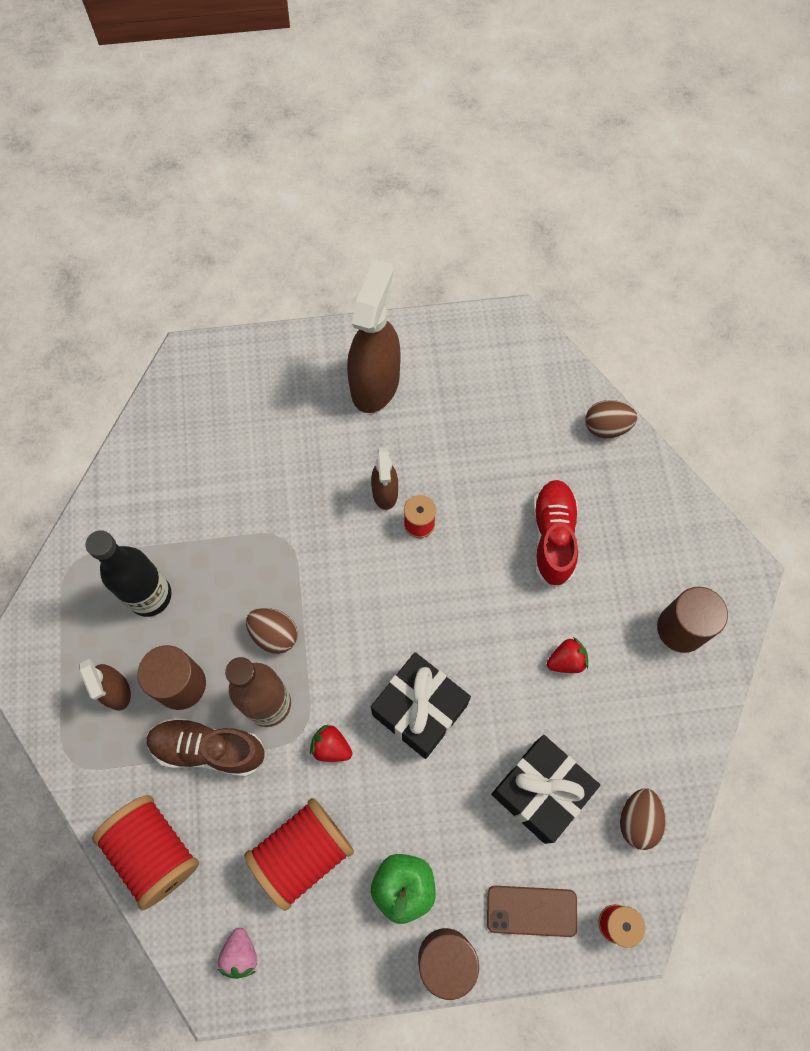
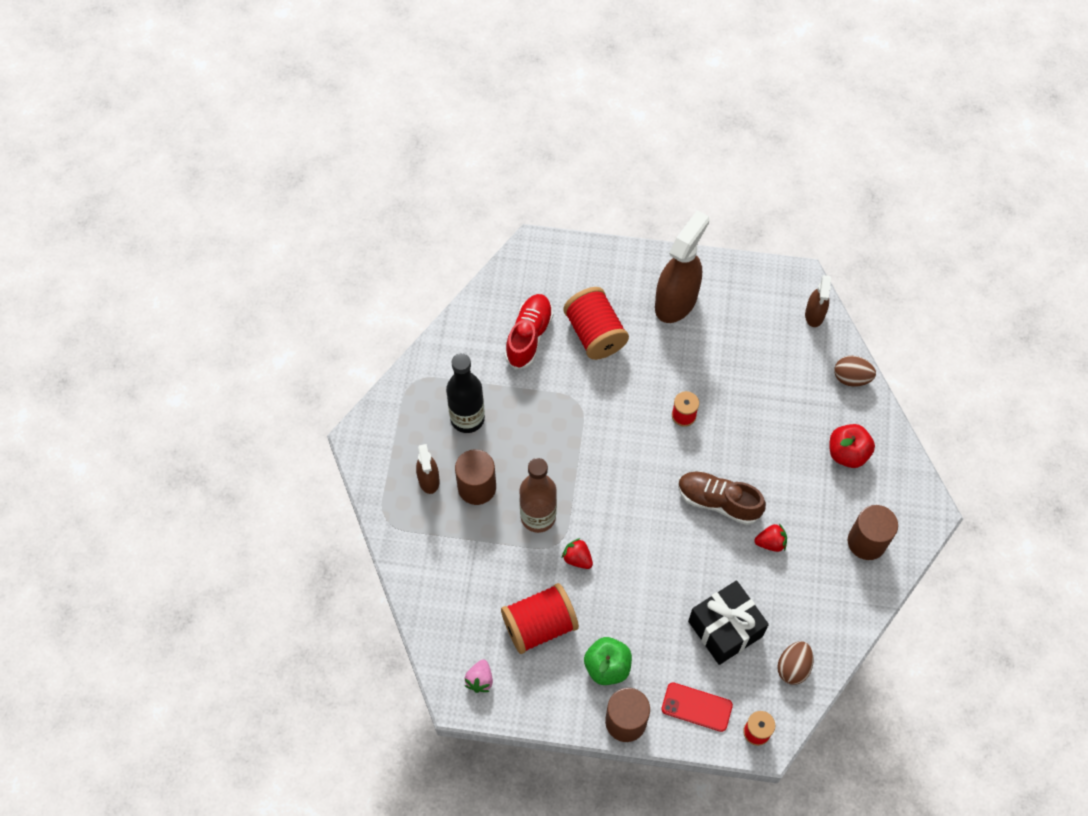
camera: 15 degrees right, 5 degrees down
(154, 851) = (433, 596): red spool -> red spool (595, 333)
(208, 749) = (487, 537): brown shoe -> brown shoe (718, 501)
(274, 634) = (554, 469): brown egg -> none
(385, 492) = (663, 386): brown spray bottle -> brown spray bottle (814, 315)
(420, 710) = (650, 549): black gift -> none
(531, 910) = (696, 707): brown phone -> red phone
(552, 537) = (785, 450): red shoe -> red shoe (529, 336)
(627, 522) = (847, 453): none -> red apple

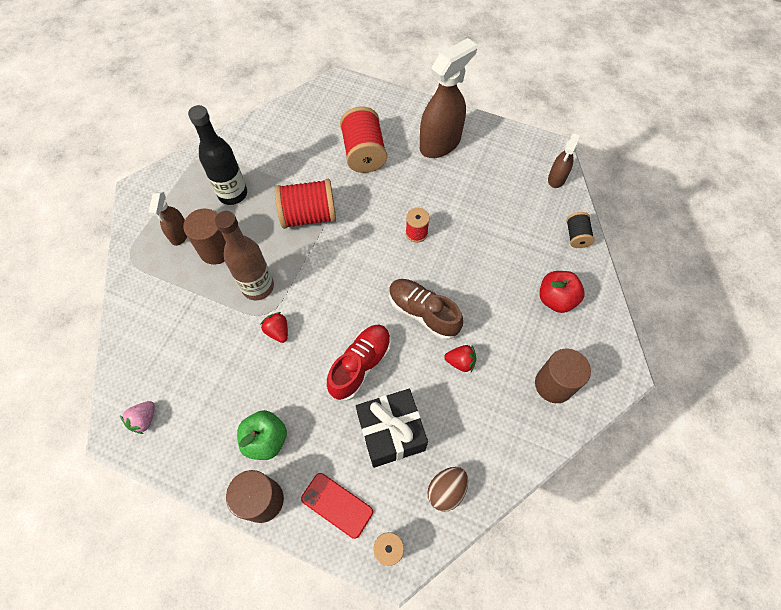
camera: 15 degrees right, 0 degrees up
(529, 336) = (309, 144): red shoe -> red shoe (360, 365)
(539, 625) = (219, 383): red spool -> red spool (308, 215)
(851, 378) = (576, 236): brown egg -> black spool

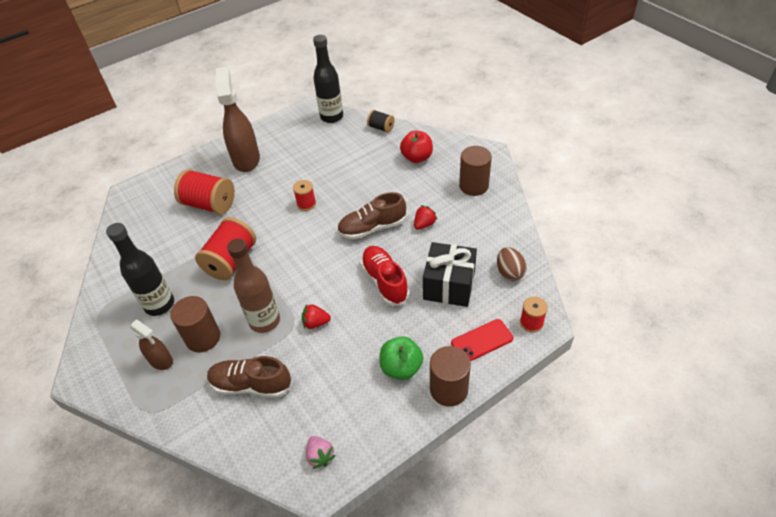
camera: 55 degrees left, 15 degrees down
(188, 319) = (251, 385): none -> brown shoe
(556, 179) = (331, 117): brown spray bottle -> black bottle

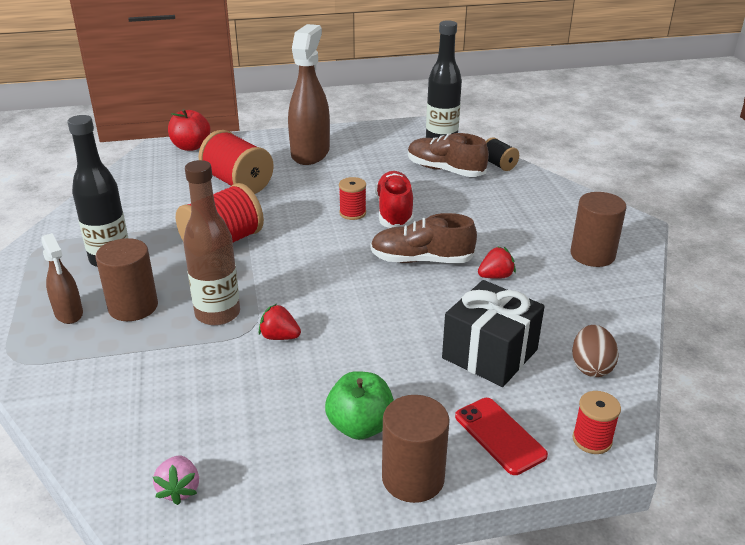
camera: 20 degrees right, 15 degrees down
(251, 385) = (152, 375): brown shoe -> brown shoe (445, 170)
(385, 281) = (401, 321): red shoe -> red shoe (394, 212)
(417, 157) = (528, 205): red apple -> red apple (191, 147)
(482, 341) = (500, 435): red phone -> red phone turned 60 degrees clockwise

